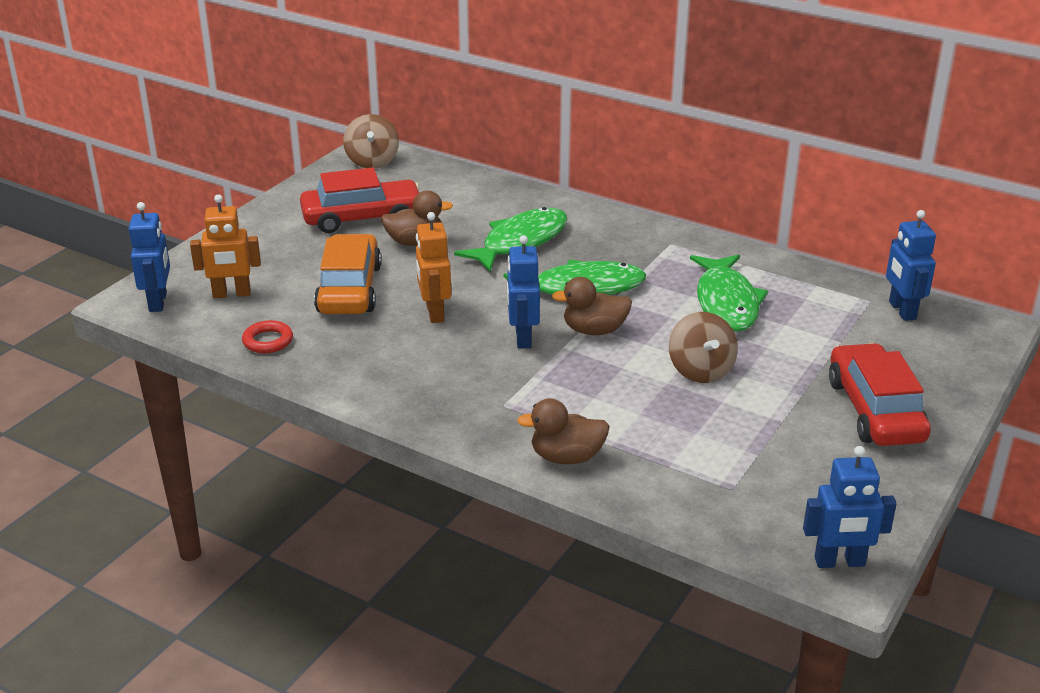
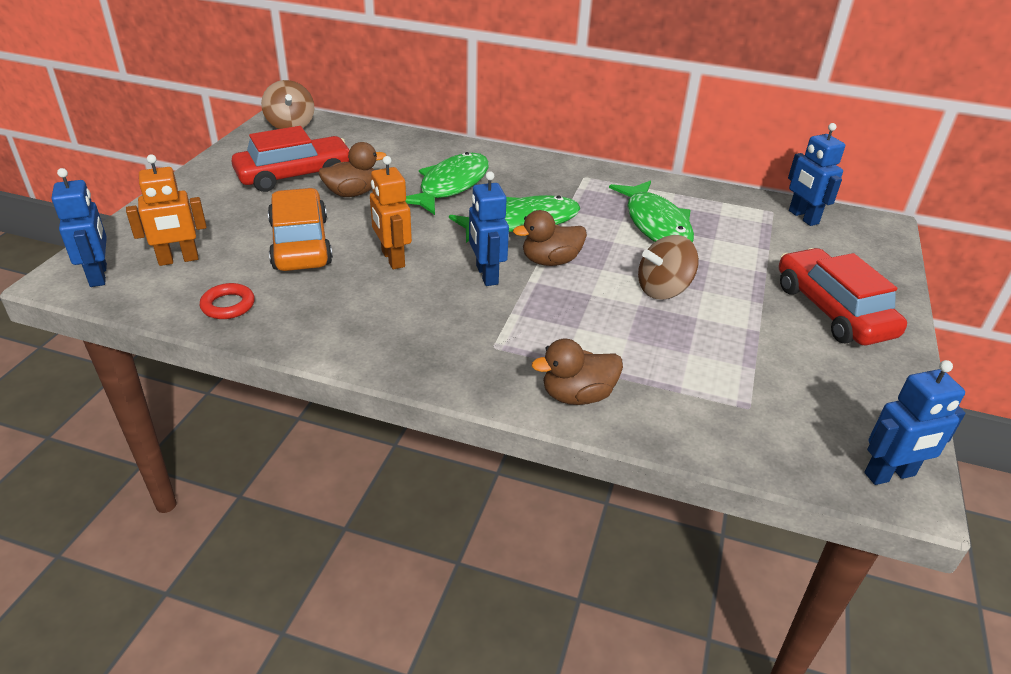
camera: 15 degrees left, 5 degrees up
(700, 370) = (663, 289): brown spinning top -> brown spinning top turned 90 degrees clockwise

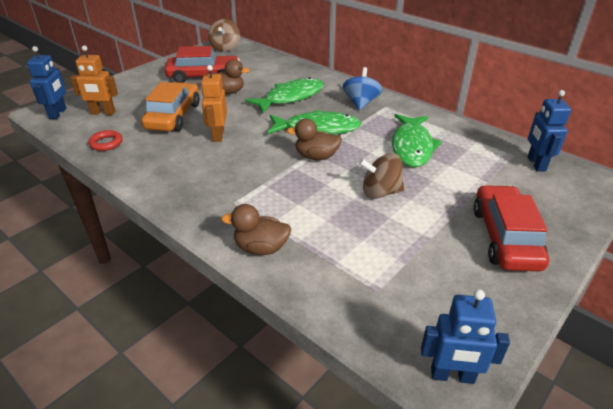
camera: 25 degrees right, 0 degrees up
(486, 275) = (267, 157): blue robot -> none
(550, 177) = (361, 103): none -> blue spinning top

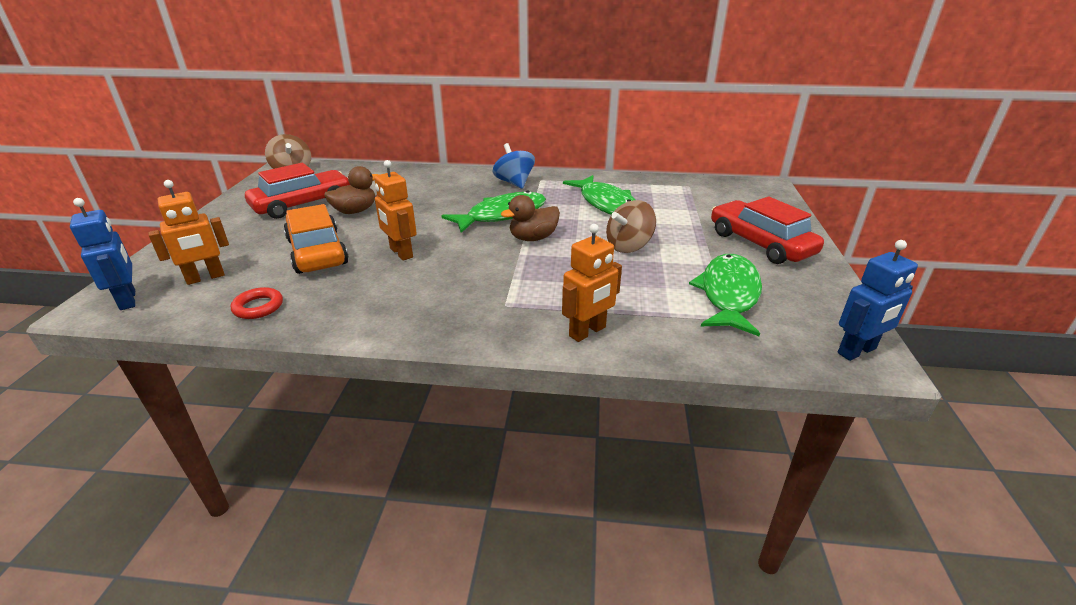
camera: 35 degrees left, 5 degrees down
(261, 248) = (587, 332): brown duck -> orange robot
(291, 97) = (436, 197): green fish -> green fish (728, 294)
(536, 164) = (712, 187): blue robot -> none

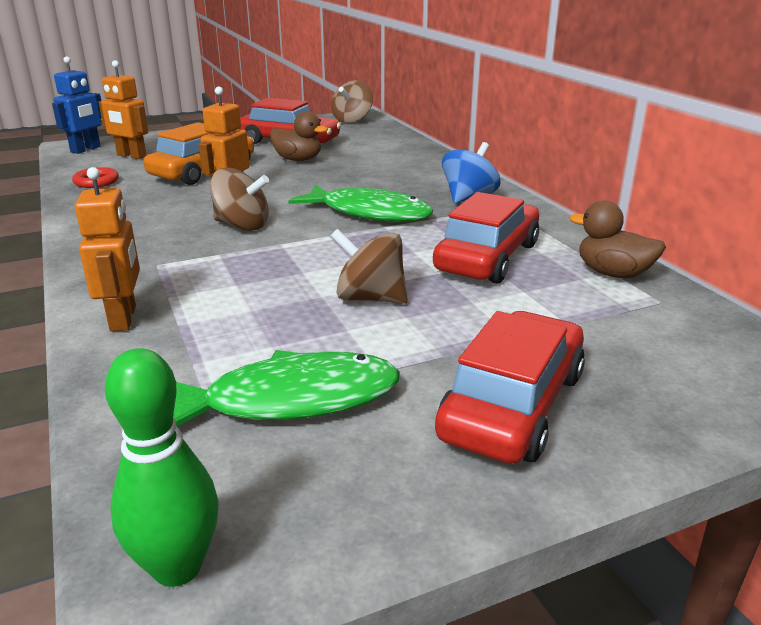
camera: 60 degrees right, 5 degrees down
(469, 260) = (242, 225): none -> brown spinning top
(533, 238) = (328, 241): brown duck -> brown duck (613, 273)
(587, 332) = (124, 318): orange robot -> orange robot turned 120 degrees counterclockwise
(606, 204) = (487, 257): green fish -> red car
(857, 351) = (177, 567): blue robot -> green bowling pin

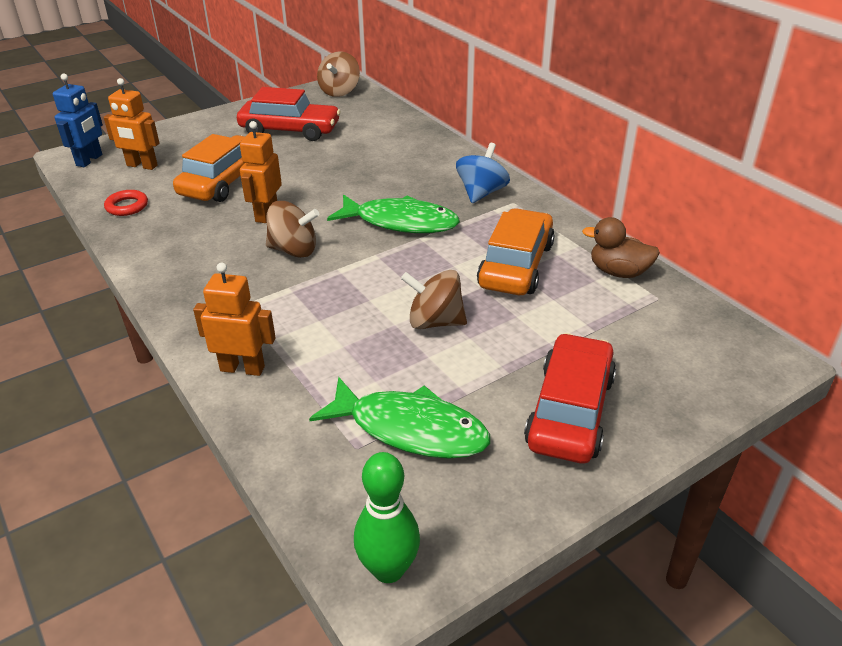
camera: 10 degrees left, 10 degrees up
(124, 318) = (242, 368): orange robot -> orange robot turned 60 degrees counterclockwise
(290, 400) = (410, 429): green fish -> green fish turned 45 degrees clockwise
(298, 160) = (309, 156): brown duck -> none
(487, 257) = (516, 265): red car -> orange car

